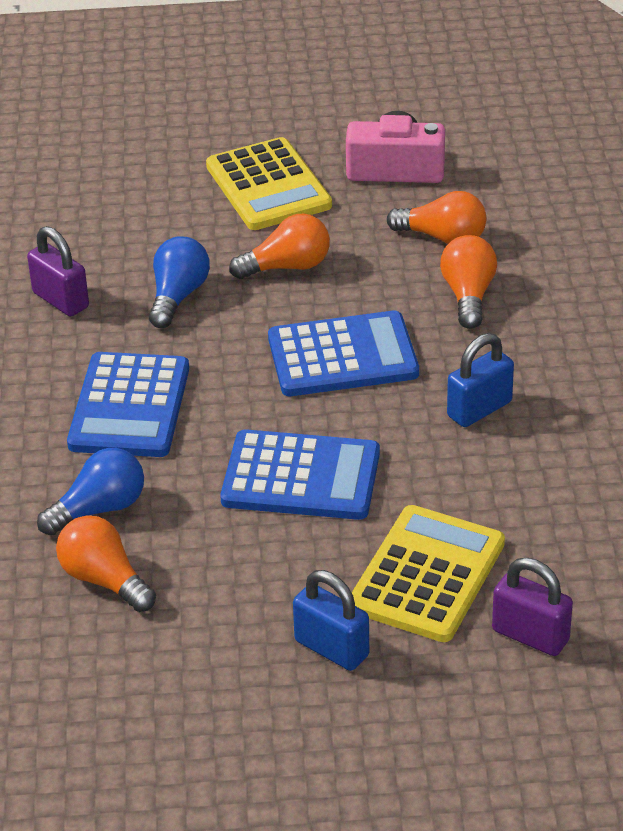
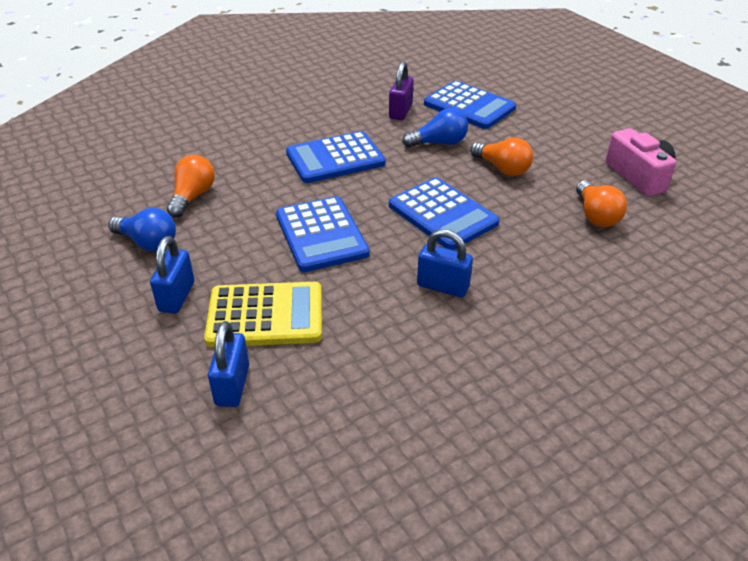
camera: 60 degrees right, 0 degrees up
(99, 509) = (247, 177): blue light bulb -> blue light bulb (148, 242)
(109, 231) = (469, 106): none -> blue calculator
(268, 186) = (566, 139): yellow calculator -> none
(468, 295) = (551, 244): orange light bulb -> none
(530, 635) = (232, 385): purple padlock -> blue padlock

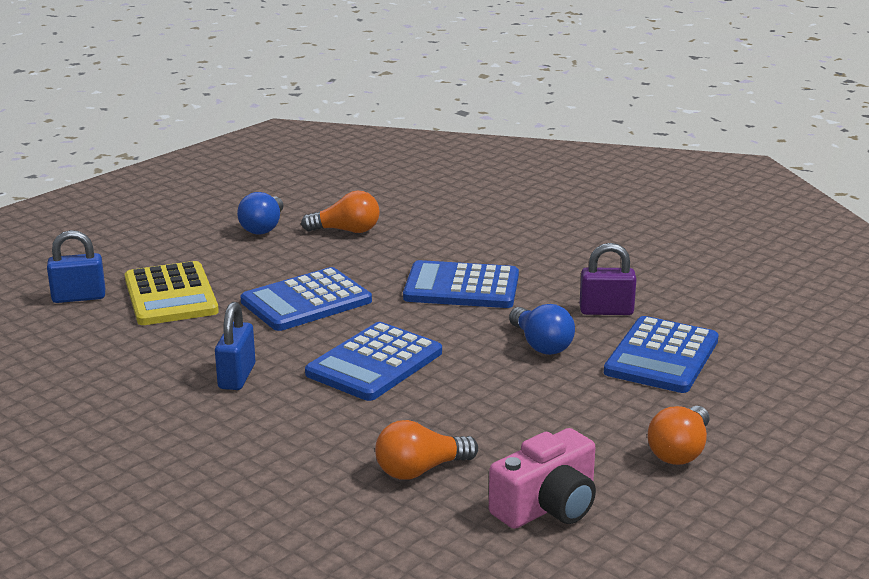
camera: 75 degrees right, 15 degrees down
(177, 297) = (189, 254): blue padlock -> none
(335, 158) = (461, 287): blue calculator -> blue calculator turned 45 degrees counterclockwise
(502, 168) = (502, 394): orange light bulb -> orange light bulb (680, 451)

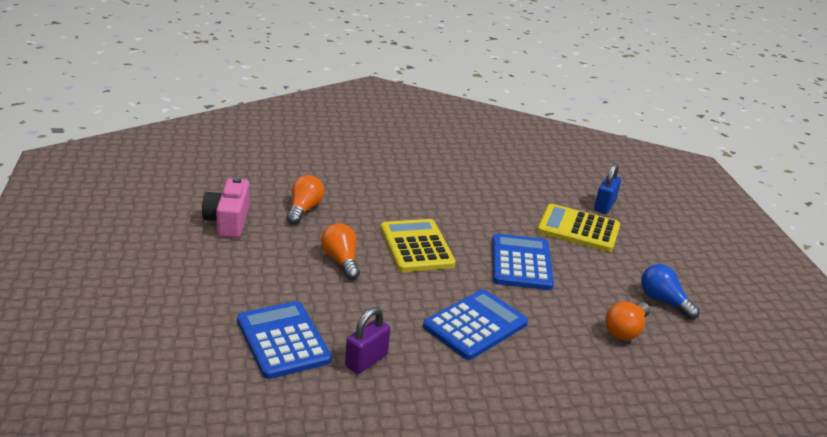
camera: 125 degrees right, 5 degrees up
(237, 376) = (454, 208): blue padlock -> none
(374, 363) = (416, 246): blue calculator -> yellow calculator
(541, 345) = (361, 307): blue light bulb -> none
(680, 451) = (199, 278): orange light bulb -> orange light bulb (341, 261)

